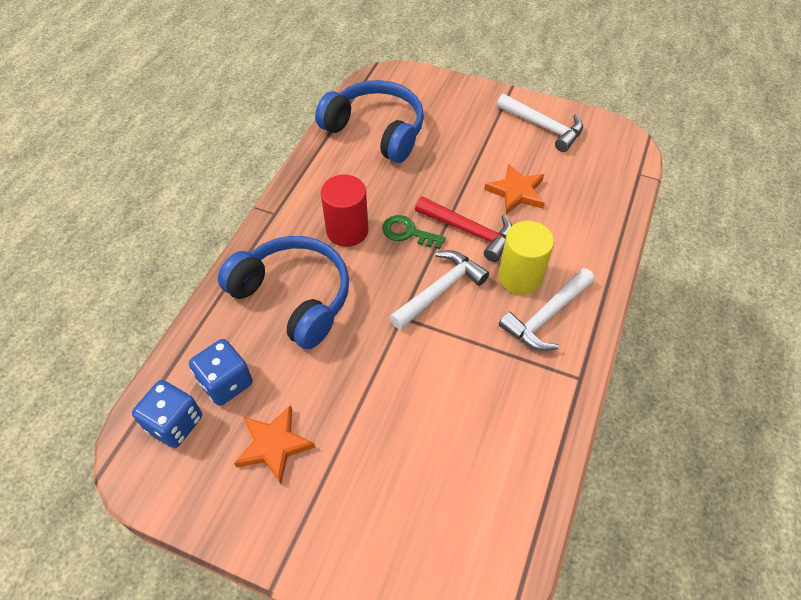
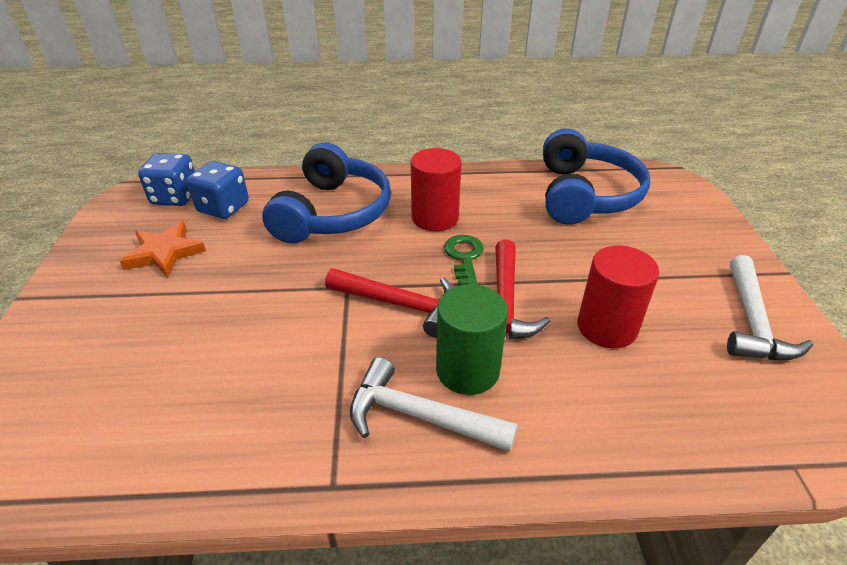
camera: 65 degrees right, 15 degrees down
(440, 290) = (400, 305): white hammer -> red hammer
(516, 192) = (606, 327): orange star -> red cylinder
(520, 277) = (467, 370): yellow cylinder -> green cylinder

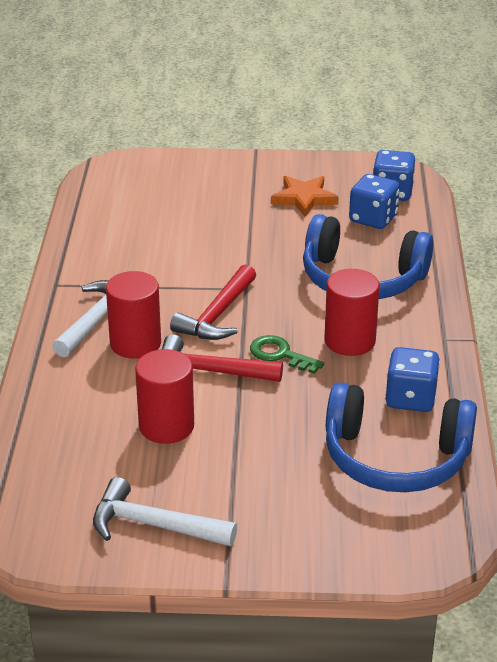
camera: 95 degrees right, 5 degrees down
(464, 257) = (280, 354): green key -> green key turned 150 degrees counterclockwise
(467, 370) = (135, 343): green cylinder -> red cylinder
(508, 188) = (410, 398): none -> blue dice

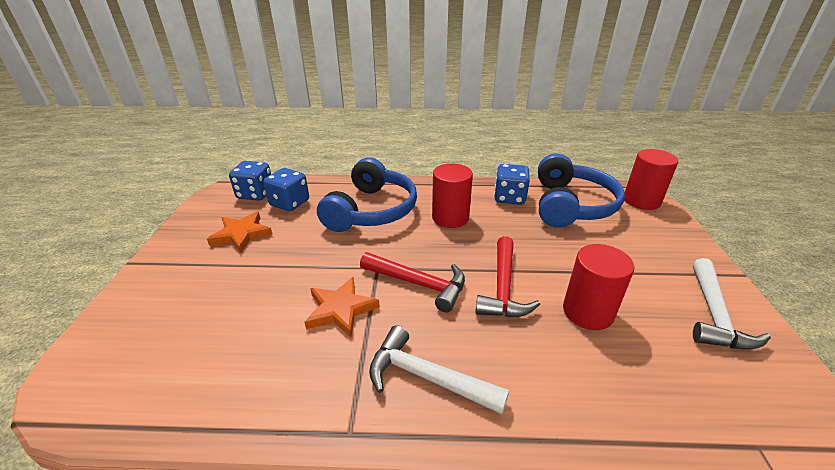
camera: 90 degrees left, 0 degrees up
(135, 343) = (469, 341): red cylinder -> red cylinder (641, 201)
(183, 270) = (340, 309): none -> orange star
(280, 354) = (472, 249): green key -> none

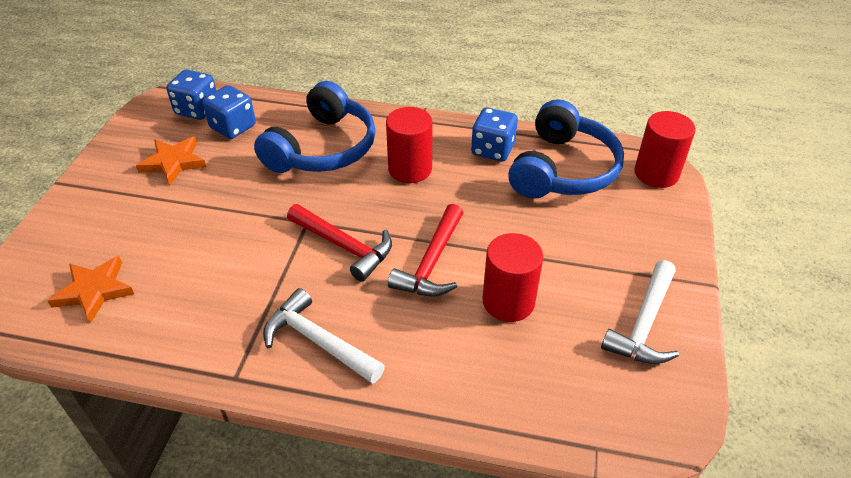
camera: 10 degrees right, 10 degrees up
(340, 309) = (256, 263): orange star -> orange star (94, 291)

